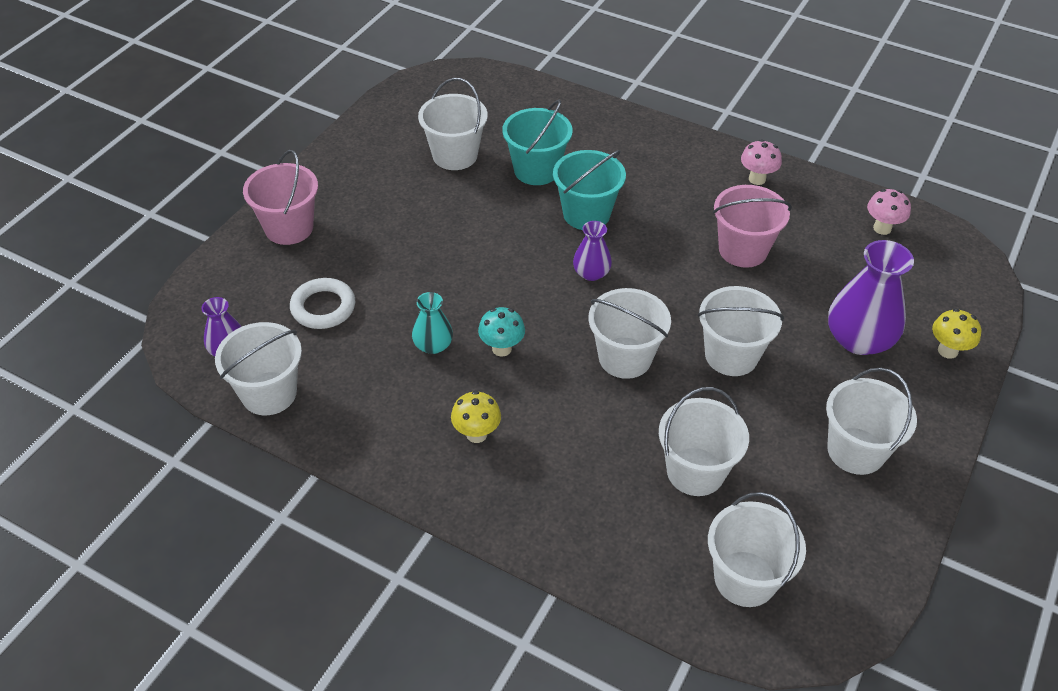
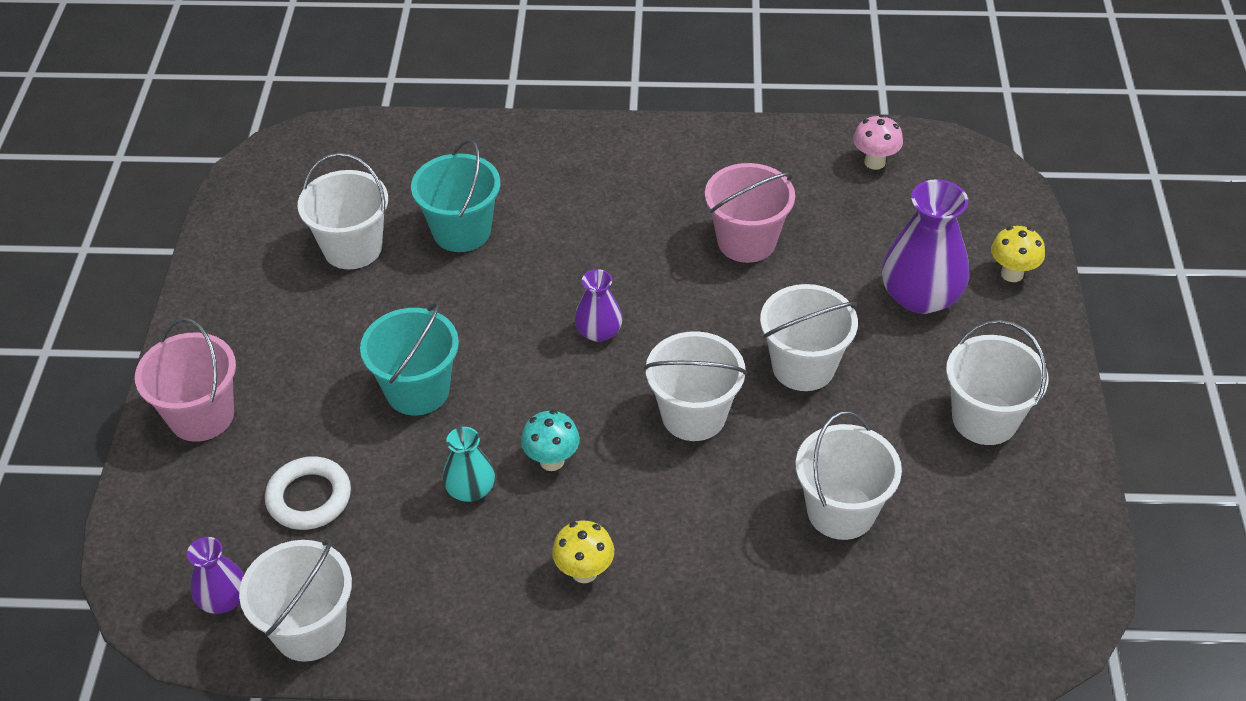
camera: 25 degrees left, 0 degrees up
(586, 214) = (551, 263): turquoise bucket -> turquoise bucket (417, 390)
(745, 578) = (955, 603): white bucket -> none
(757, 179) = (714, 153): pink mushroom -> none

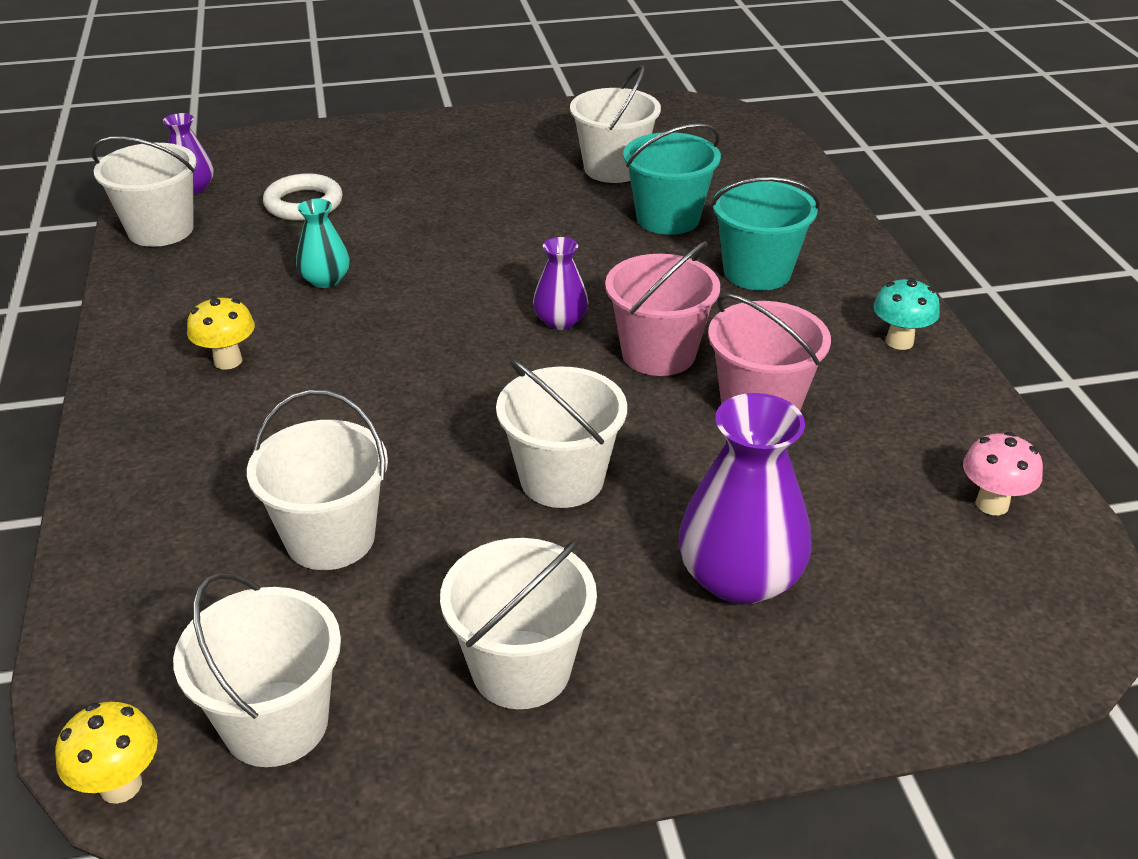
camera: 75 degrees right, 10 degrees down
(201, 416) = (385, 142): pink bucket -> pink bucket (658, 354)
(417, 390) = (443, 232): turquoise bucket -> turquoise bucket (757, 272)
(552, 461) = (370, 319): turquoise mushroom -> turquoise mushroom (899, 341)
(693, 415) = (456, 402): white bucket -> white bucket (276, 723)
(1012, 274) = (841, 681): yellow mushroom -> yellow mushroom (121, 785)

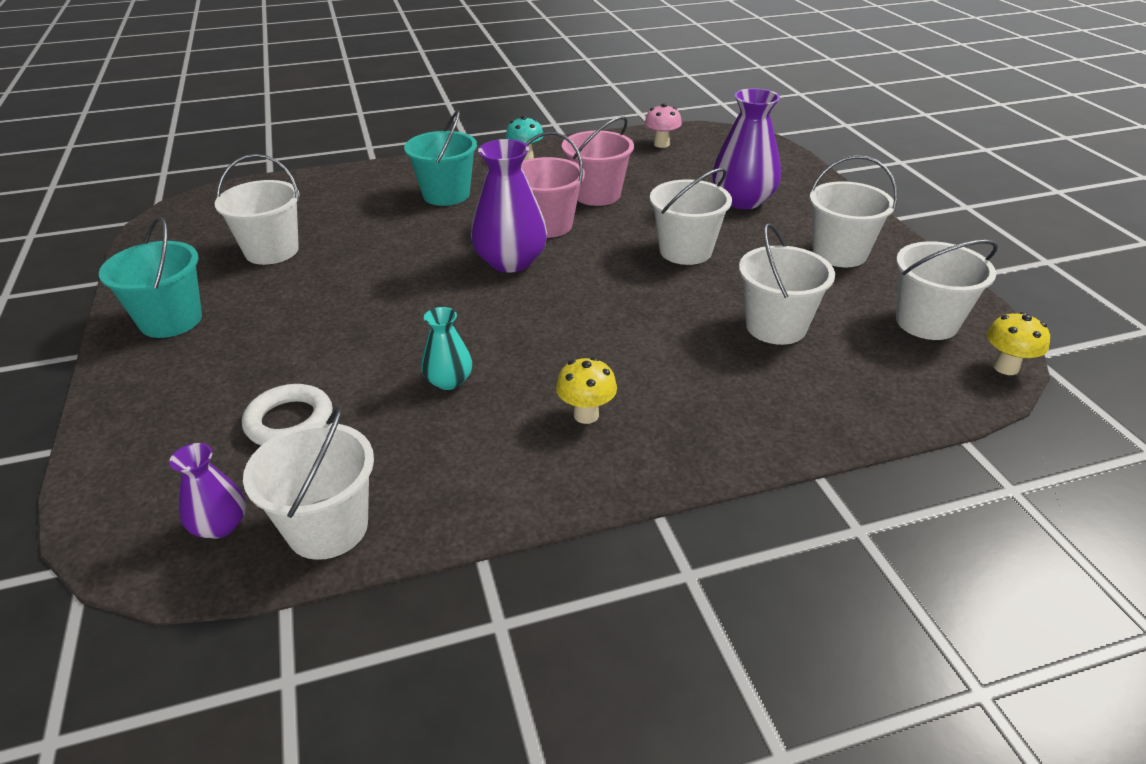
camera: 95 degrees left, 0 degrees up
(560, 321) = (510, 261): purple vase -> purple vase, size x1.82
(668, 218) = (365, 226): turquoise bucket -> turquoise bucket (171, 320)

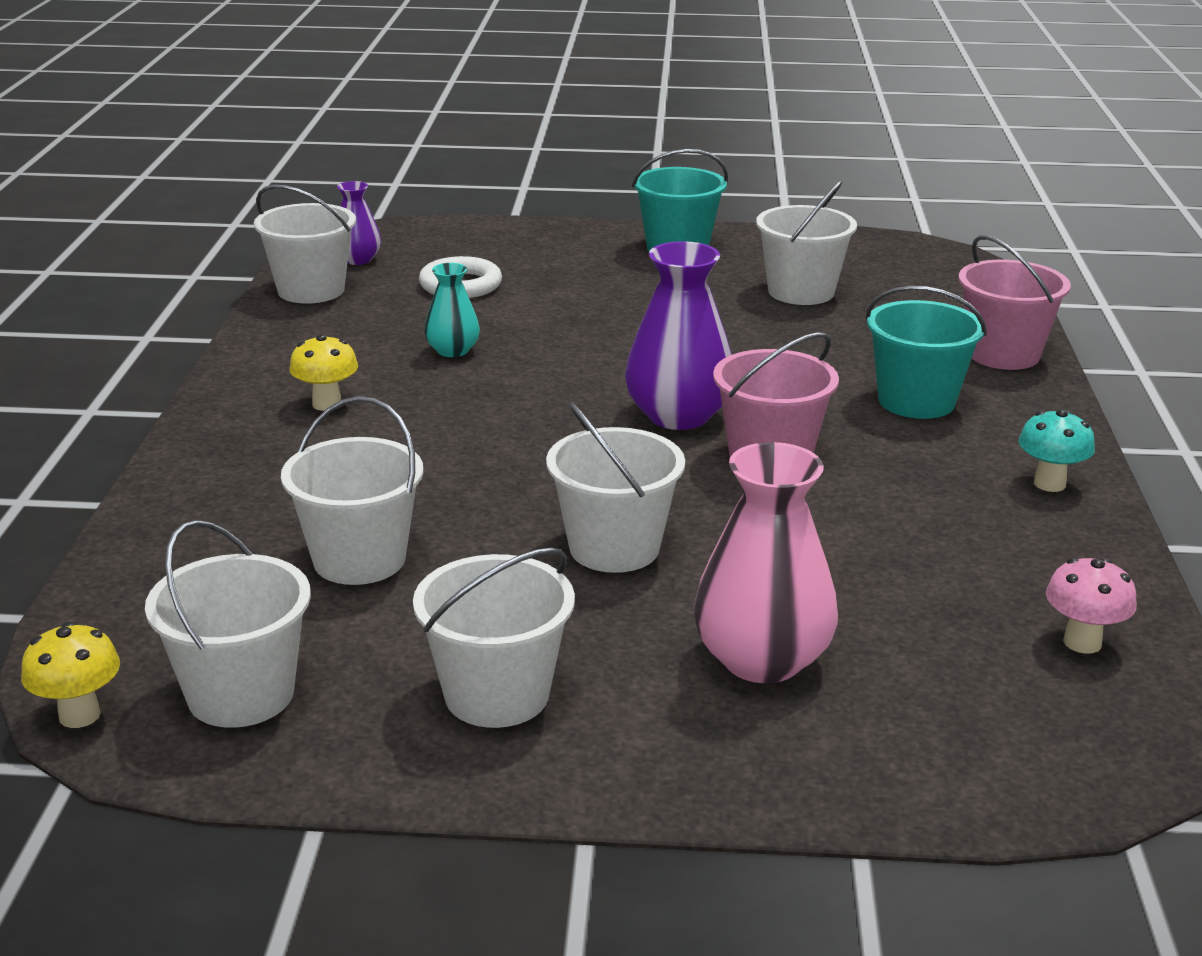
camera: 110 degrees right, 10 degrees down
(597, 195) = (859, 518): pink bucket -> pink bucket (1003, 354)
(742, 200) = (762, 659): purple vase -> pink vase

